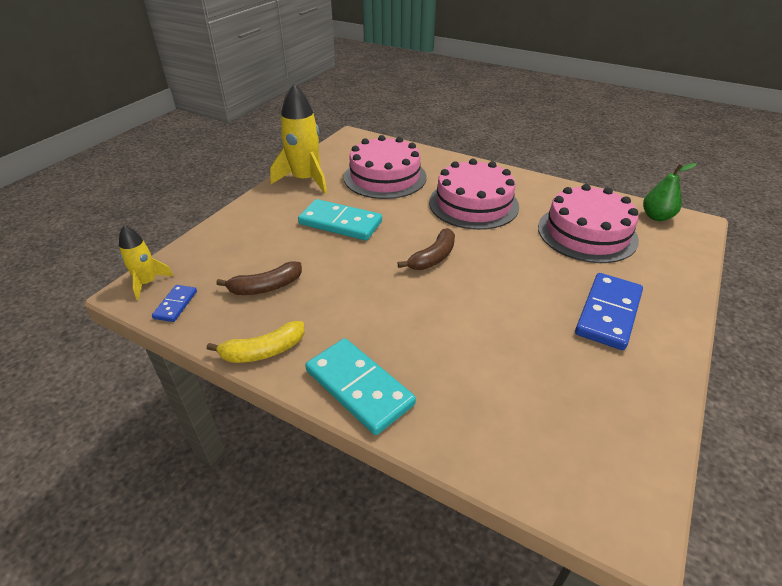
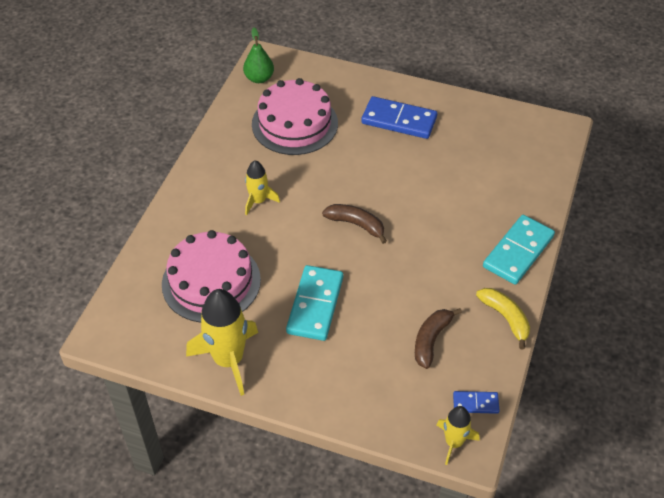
camera: 100 degrees left, 10 degrees up
(266, 287) = (431, 340): brown banana -> brown banana turned 120 degrees counterclockwise
(473, 204) = (258, 201): pink cake -> yellow rocket

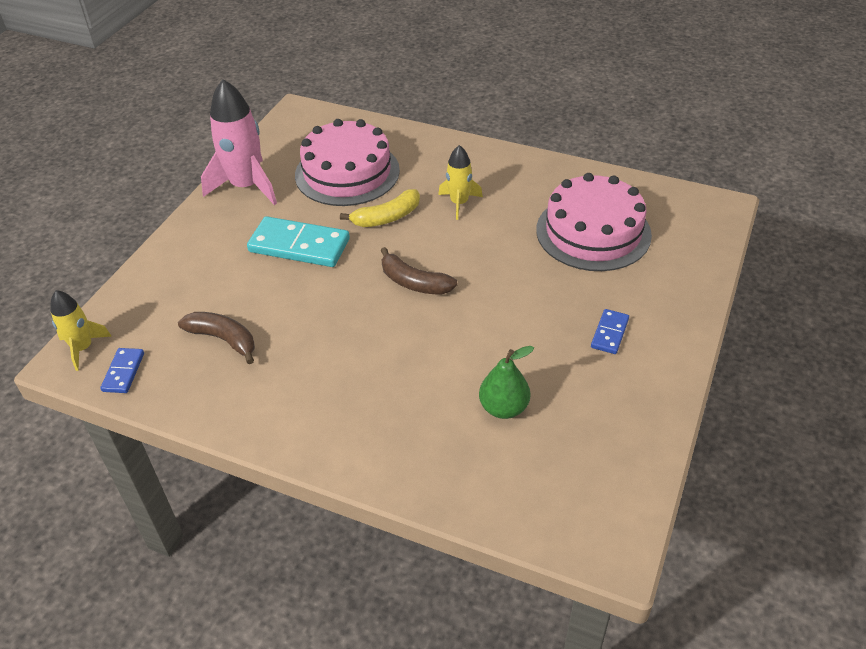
camera: 95 degrees right, 5 degrees down
(228, 360) = (246, 186): yellow rocket -> pink rocket
(259, 78) = (676, 201): green pear -> green pear (503, 408)
(356, 225) = (414, 282): brown banana -> brown banana turned 90 degrees clockwise
(399, 120) = (609, 333): blue domino -> blue domino, size x0.51
(505, 318) = (235, 416): yellow banana -> yellow banana (387, 217)
(518, 252) = (344, 445): turquoise domino -> none

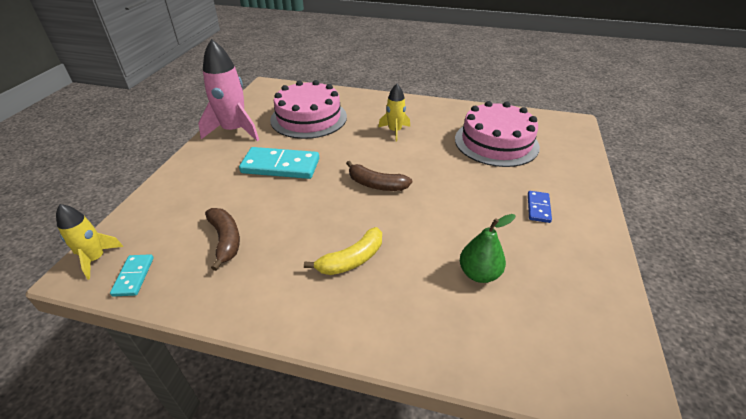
camera: 10 degrees left, 5 degrees down
(123, 372) = (133, 276): blue domino -> turquoise domino
(223, 339) = (225, 240): brown banana -> brown banana turned 45 degrees clockwise
(387, 217) = (344, 143): yellow banana -> yellow banana (351, 260)

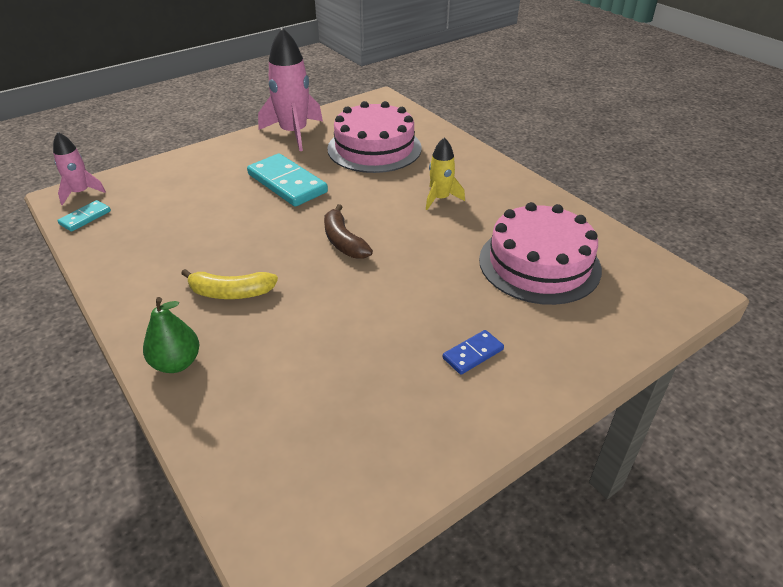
camera: 40 degrees right, 0 degrees up
(96, 259) = (81, 192): yellow rocket -> pink rocket
(225, 240) = (168, 224): brown banana -> none
(479, 274) = (313, 371): green pear -> green pear (176, 363)

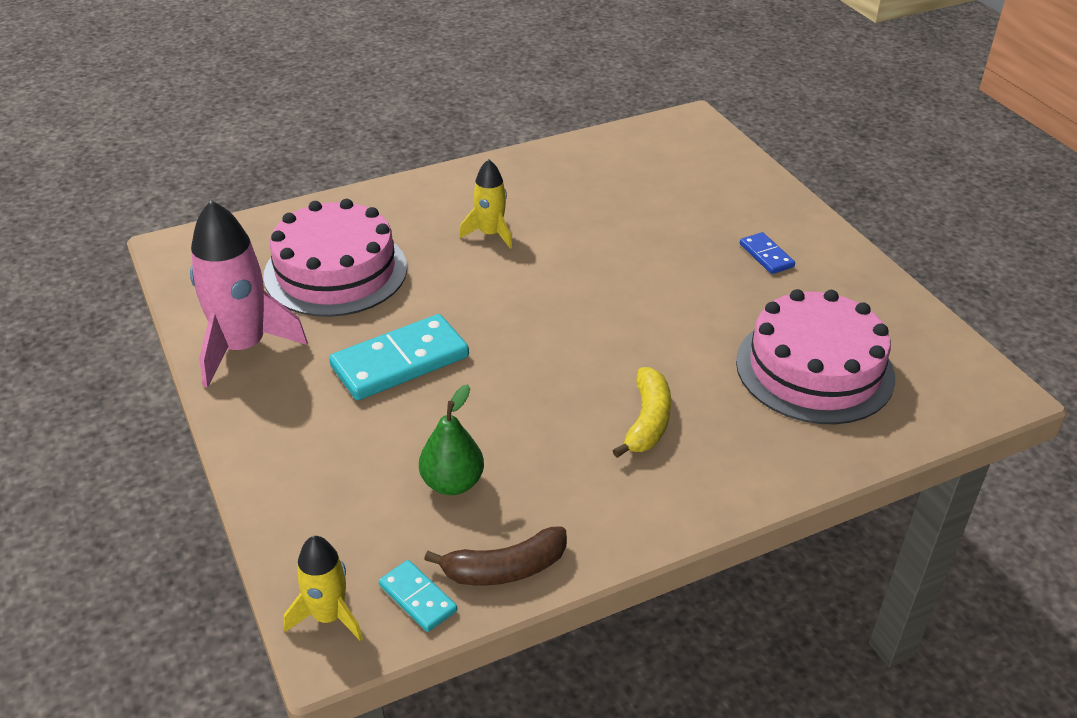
camera: 80 degrees left, 0 degrees up
(81, 192) = (329, 616): pink rocket -> yellow rocket
(176, 363) = (770, 466): green pear -> green pear (452, 483)
(343, 241) = (561, 320): brown banana -> brown banana (504, 569)
(539, 264) = (635, 191): pink cake -> pink cake (814, 369)

